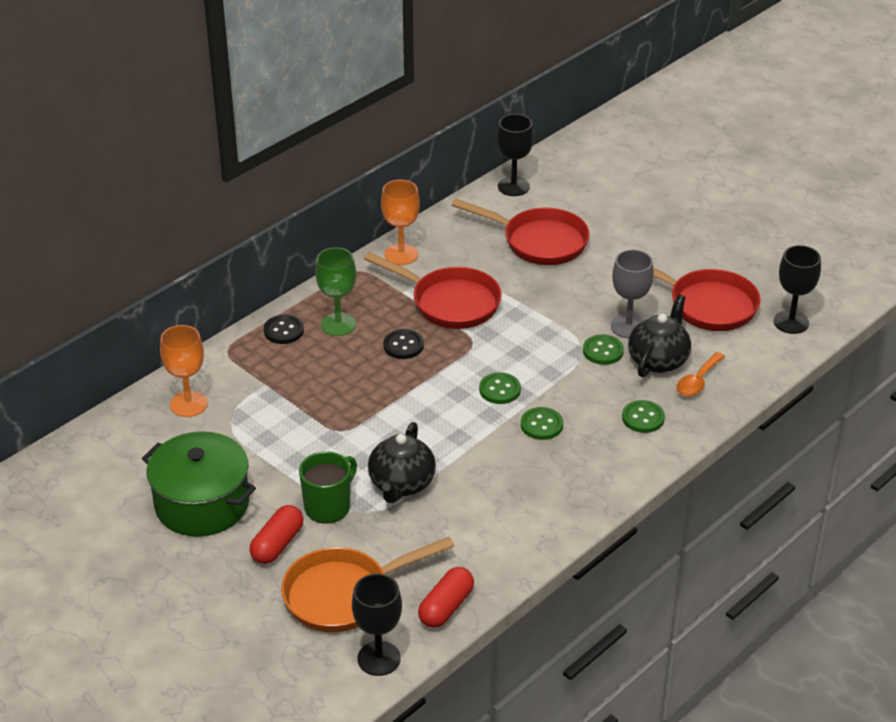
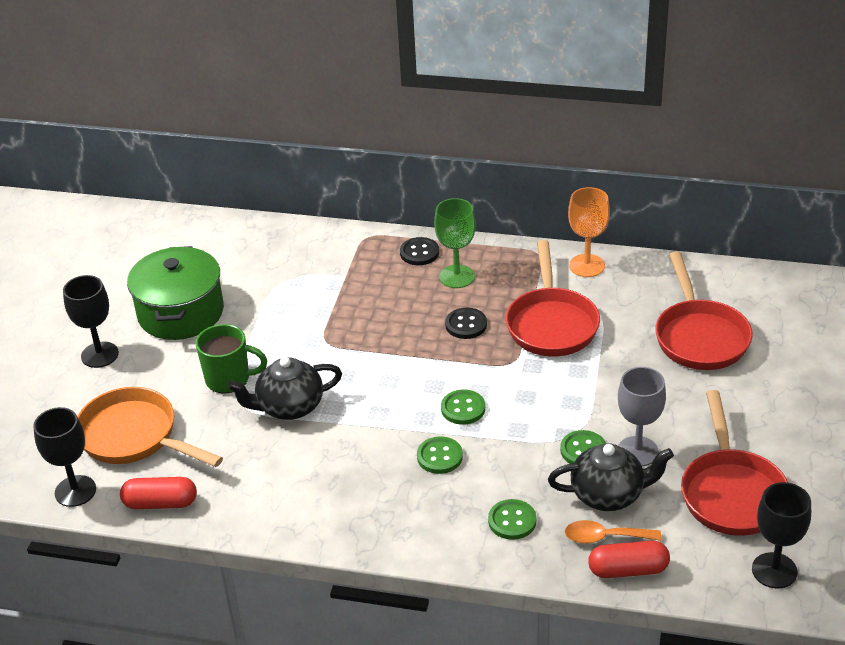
camera: 60 degrees right, 0 degrees up
(188, 404) = (286, 250): orange goblet -> none
(277, 544) = (165, 373): red capsule -> red capsule (628, 570)
(513, 186) = (763, 283): black goblet -> black goblet (100, 355)

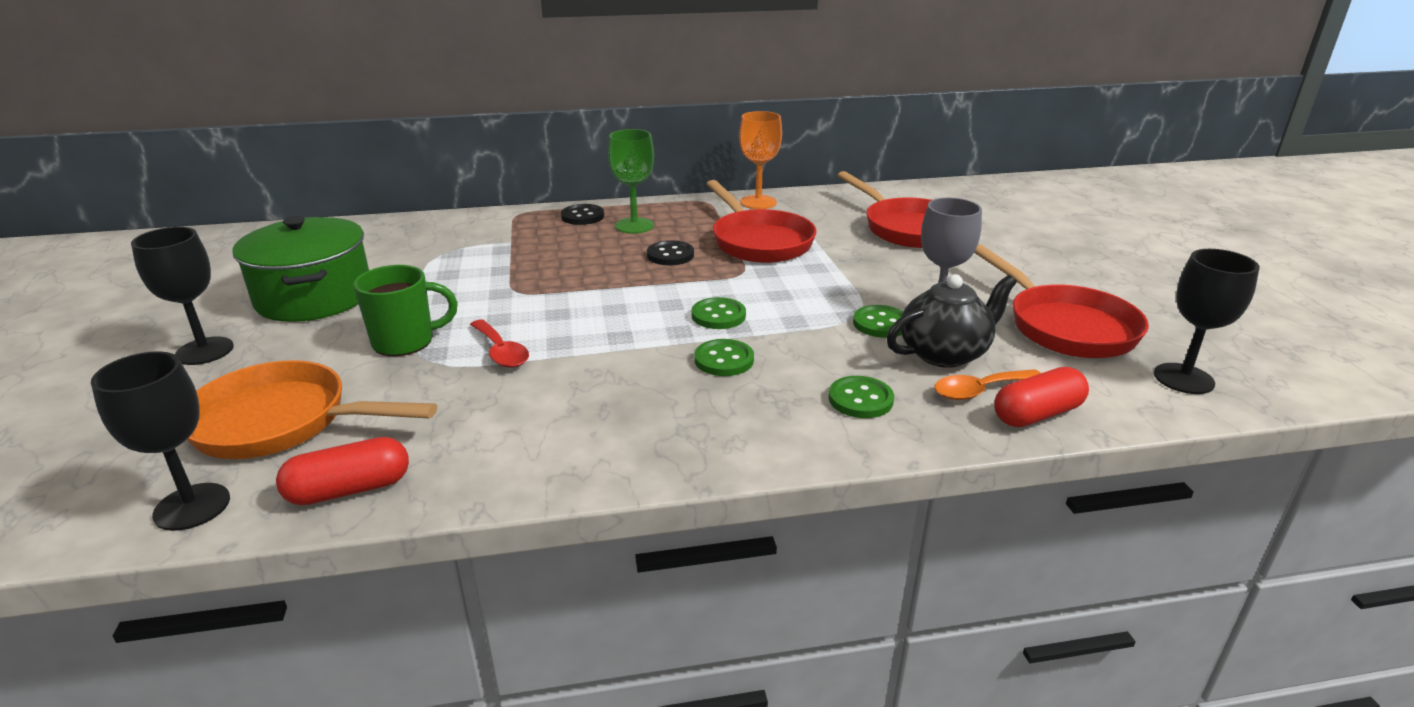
camera: 25 degrees left, 10 degrees down
(289, 407) = (501, 352): black teapot -> red spoon

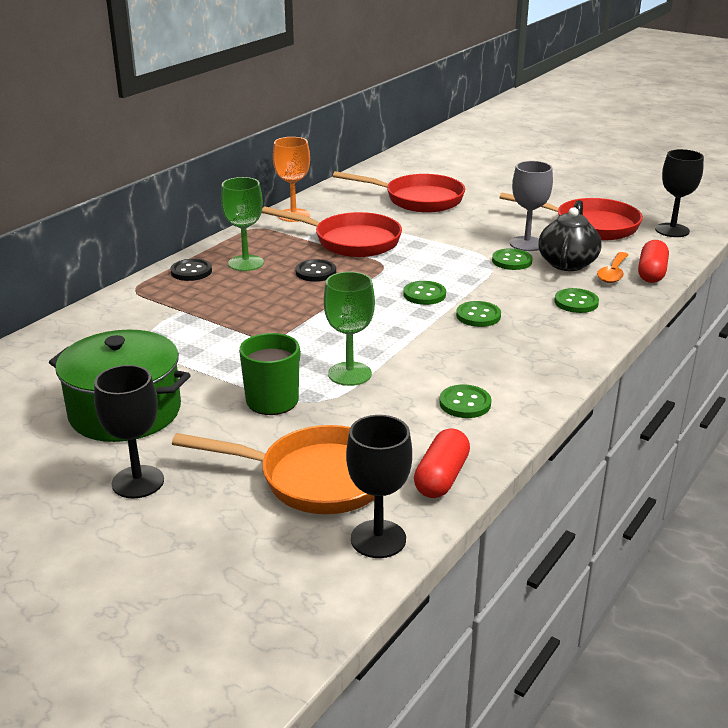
camera: 45 degrees left, 0 degrees up
(282, 422) = (315, 478): orange pan -> orange pan turned 135 degrees counterclockwise
(501, 352) = (349, 374): red spoon -> green goblet
(523, 435) = (465, 403): none -> green button

